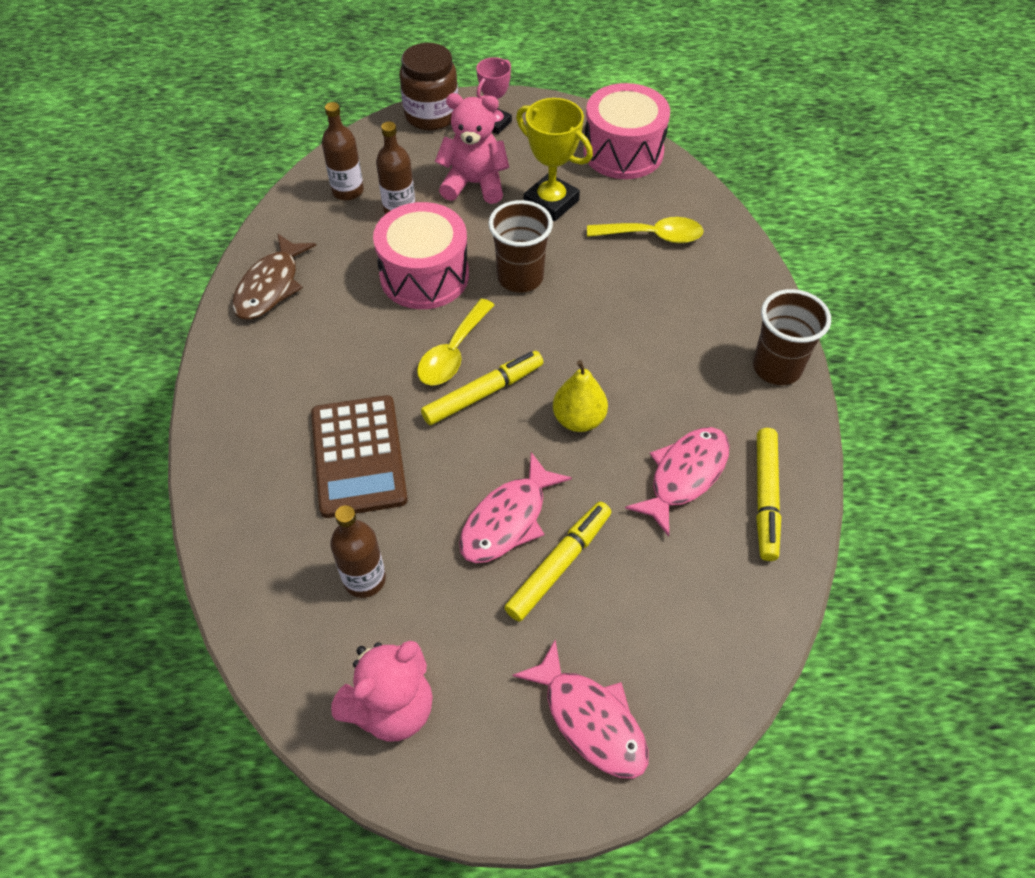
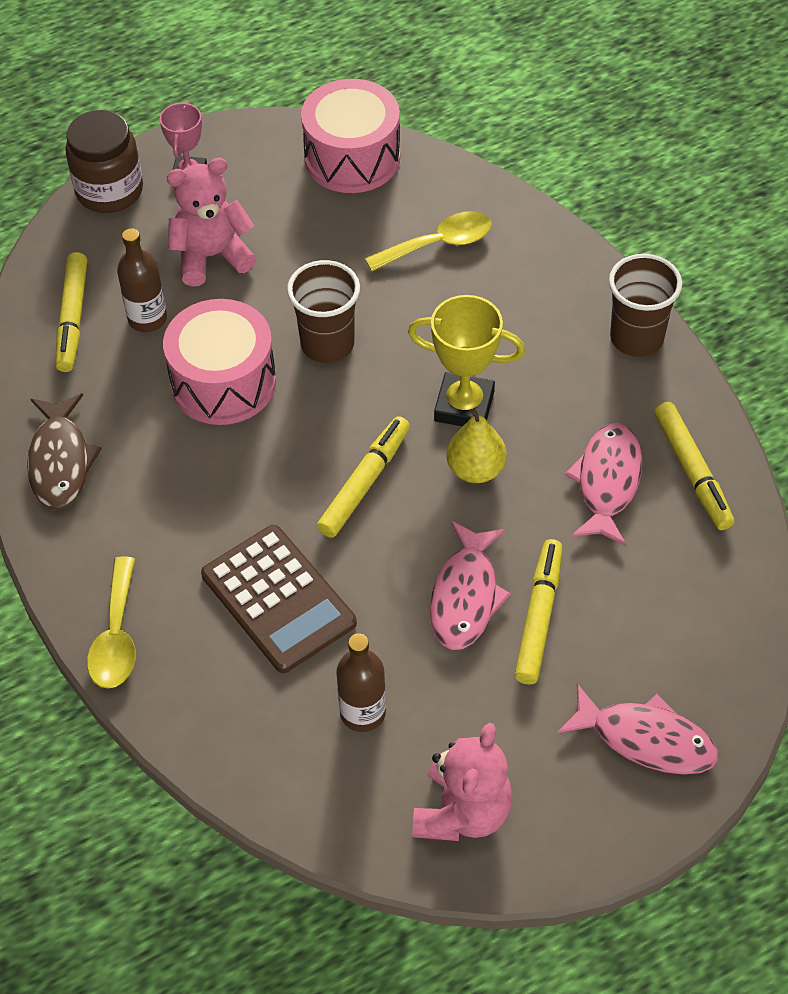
camera: 25 degrees left, 0 degrees up
(348, 191) = (73, 318): brown bottle -> yellow marker
(453, 353) = (307, 454): yellow spoon -> yellow spoon (116, 636)
(551, 202) = (309, 246): yellow trophy -> yellow trophy (464, 406)

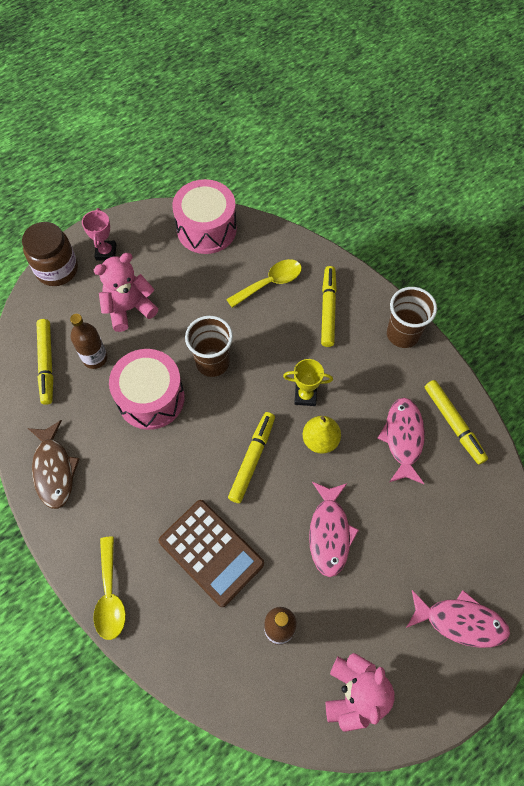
camera: 10 degrees left, 10 degrees up
(464, 406) = (305, 396): yellow trophy -> yellow trophy, size x0.66
(538, 617) = (378, 541): yellow marker -> yellow marker (328, 309)

